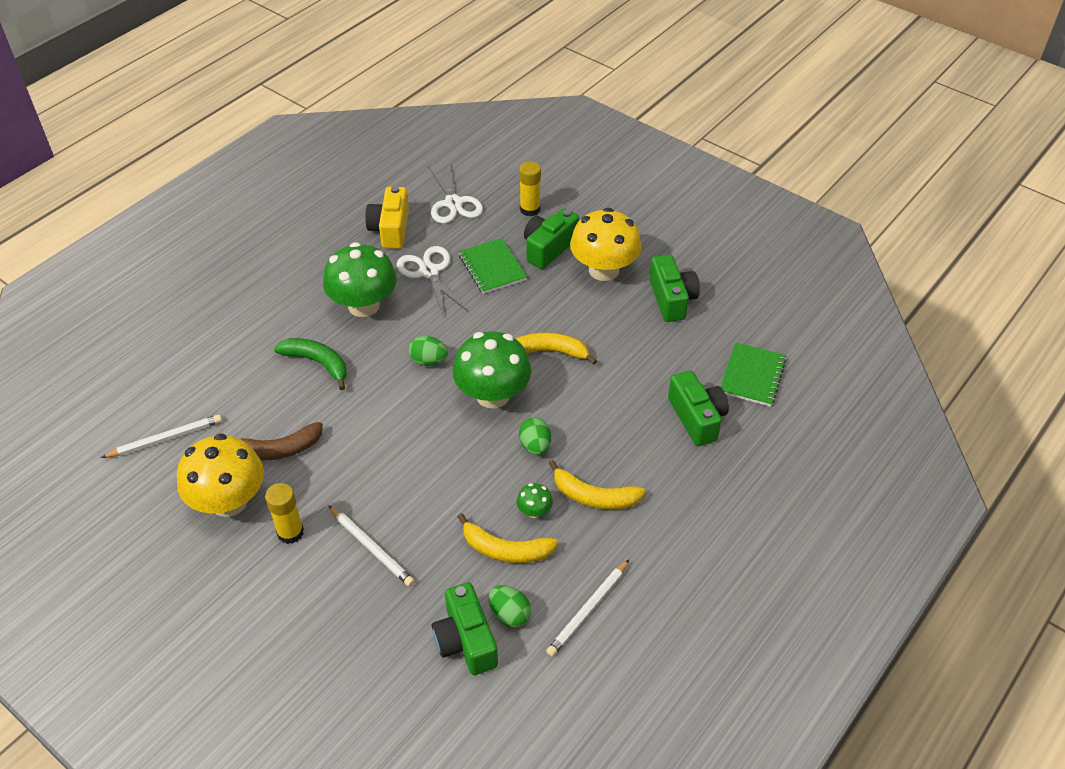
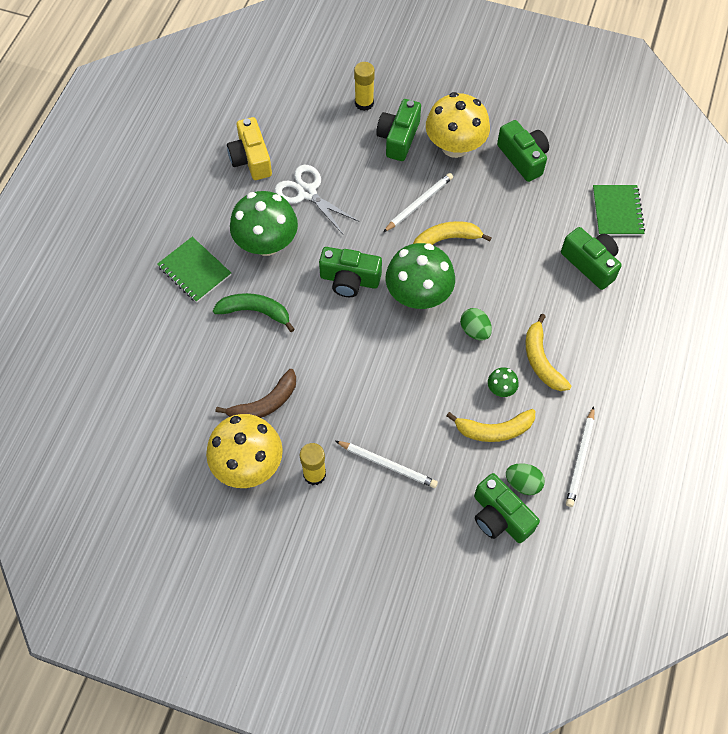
camera: 20 degrees left, 15 degrees up
(165, 439) = (161, 426): white pencil -> white pencil (419, 204)
(428, 361) = (349, 280): green egg -> green camera
(453, 203) = (294, 116): white scissors -> none
(492, 267) = (359, 172): green notebook -> green notebook (194, 271)
(594, 496) = (541, 360): yellow banana -> yellow banana turned 75 degrees clockwise

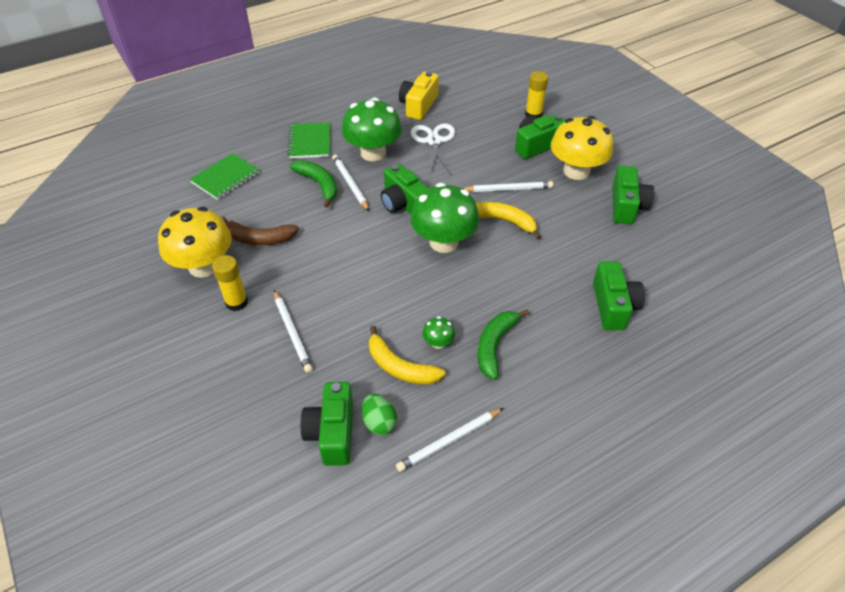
camera: 40 degrees right, 15 degrees down
(282, 291) = (350, 184): none -> white pencil
(474, 331) = (461, 290): green egg -> none
(541, 360) = (495, 345): yellow banana -> green banana
(617, 211) = (677, 285): green notebook -> green notebook (225, 178)

